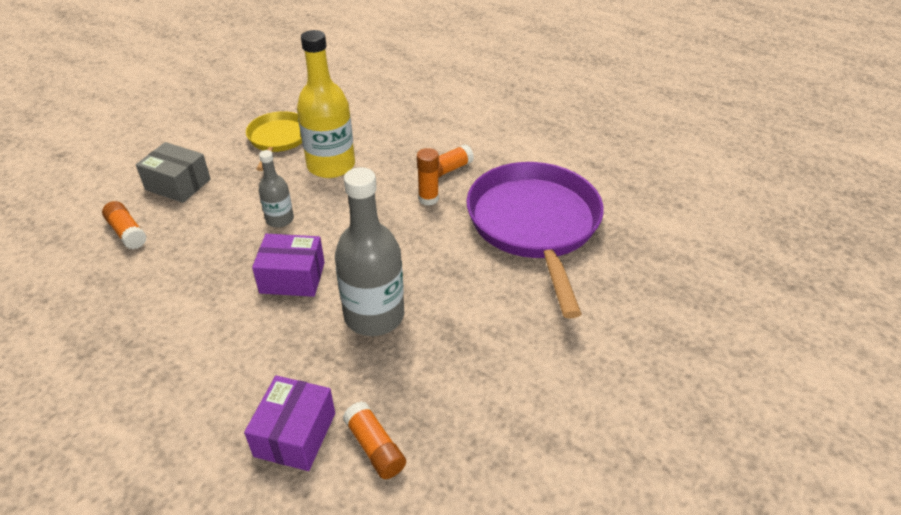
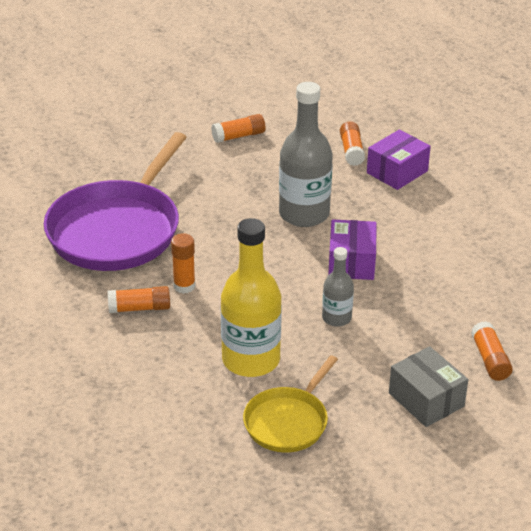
camera: 150 degrees left, 5 degrees down
(292, 277) = (351, 262): purple box -> purple box turned 60 degrees clockwise
(536, 404) = (238, 136): none -> orange glue stick

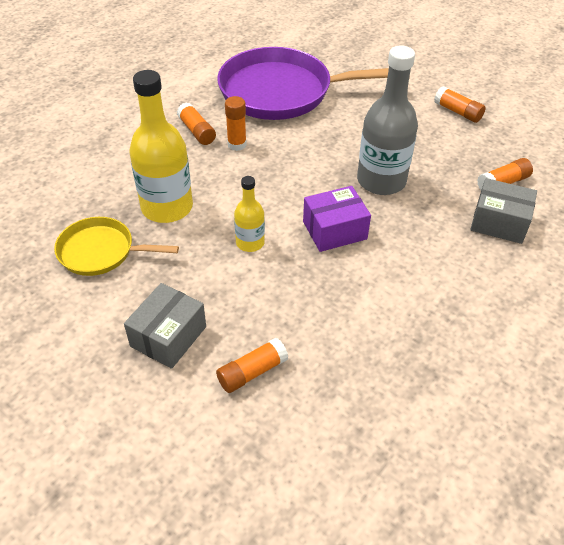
camera: 65 degrees right, 10 degrees up
(336, 318) = (250, 243): grey bottle -> yellow bottle
(397, 172) = (499, 222): purple box -> grey box

